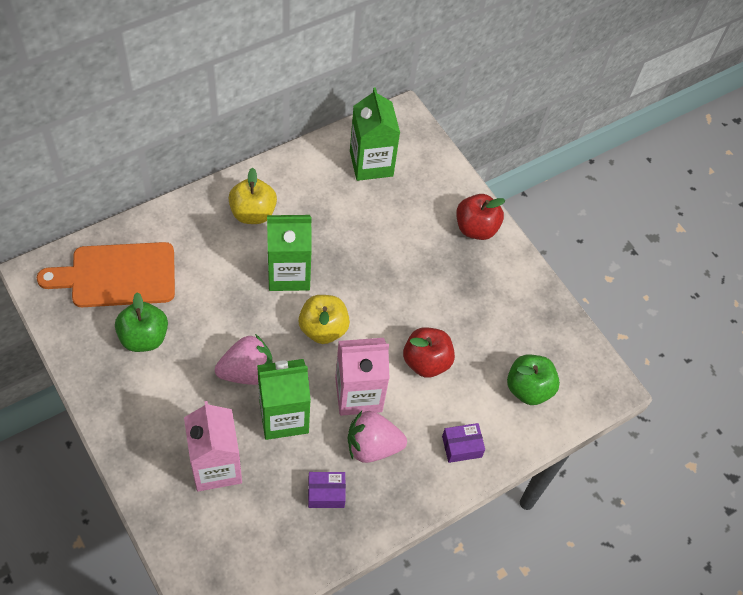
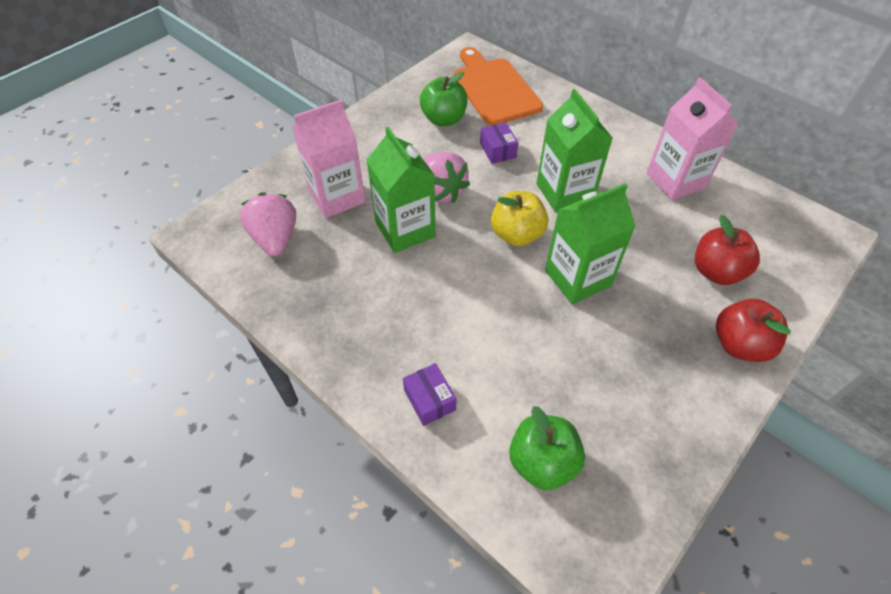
camera: 80 degrees right, 5 degrees down
(253, 213) = (614, 150): yellow apple -> none
(326, 493) = (333, 284): purple box -> purple box (498, 150)
(358, 394) = (455, 283): pink carton -> pink carton (675, 180)
(371, 163) = (746, 222): green carton -> green carton (577, 278)
(372, 446) = (399, 310): pink strawberry -> pink strawberry (275, 239)
(426, 362) = (524, 336): red apple -> red apple (716, 271)

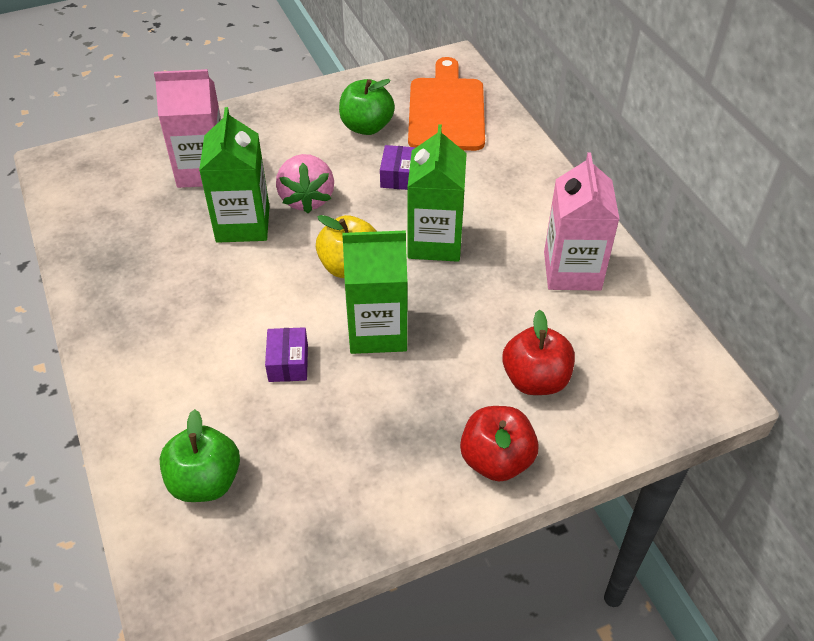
camera: 25 degrees right, 5 degrees down
(275, 239) = (118, 191): pink strawberry -> none
(429, 400) = (146, 386): purple box -> purple box (288, 363)

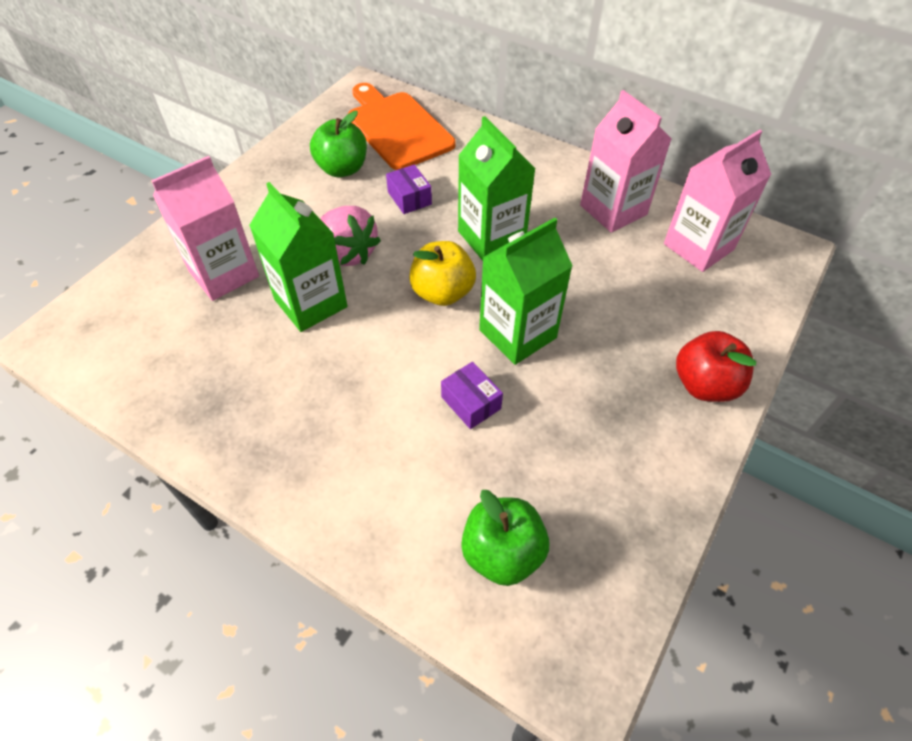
camera: 35 degrees left, 5 degrees up
(535, 380) = (669, 306): red apple -> none
(622, 343) = (698, 247): none -> pink carton

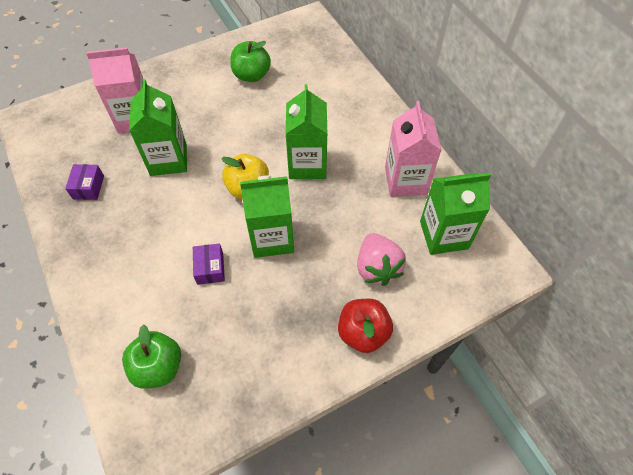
camera: 30 degrees right, 5 degrees up
(348, 253) = (213, 136): pink strawberry -> pink strawberry (377, 268)
(397, 128) = (308, 58): orange cutting board -> none
(409, 198) = (277, 113): purple box -> purple box (88, 187)
(698, 247) = (443, 235): pink carton -> green carton

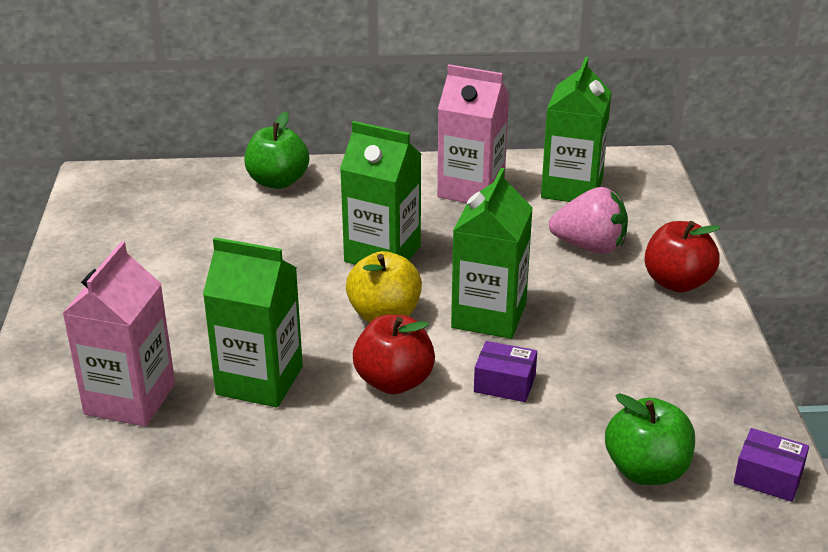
camera: 65 degrees left, 25 degrees down
(88, 187) = (242, 486): purple box -> purple box (768, 477)
(191, 216) = (394, 381): none -> red apple
(251, 75) = (158, 258): green apple -> green apple (278, 181)

